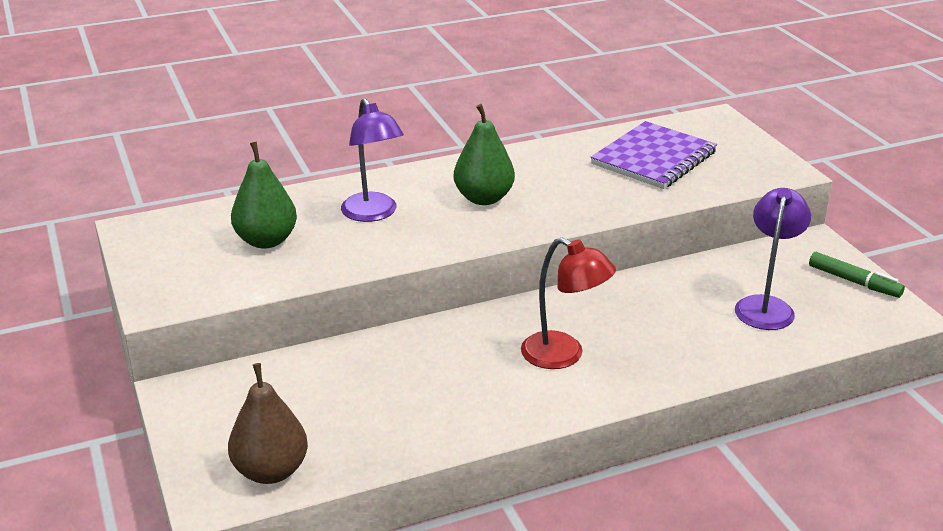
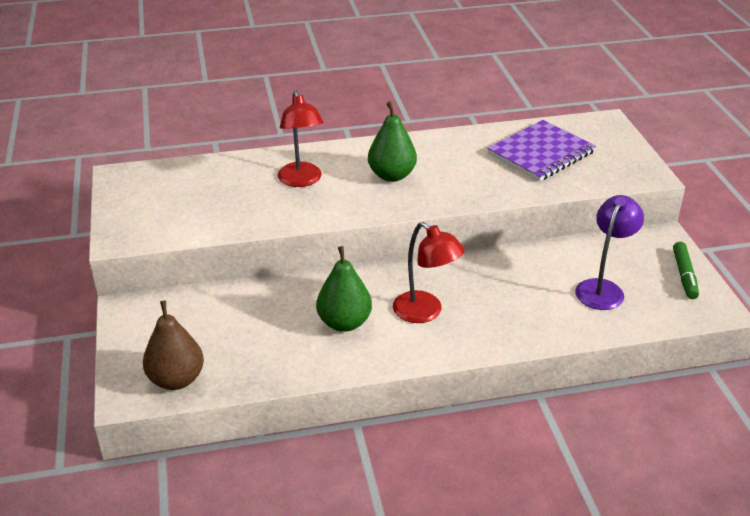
camera: 10 degrees right, 5 degrees up
(266, 241) = (214, 195): green pear -> green pear (344, 323)
(373, 214) = (301, 180): purple lamp -> red lamp
(854, 282) = (684, 275): green marker -> green marker turned 45 degrees clockwise

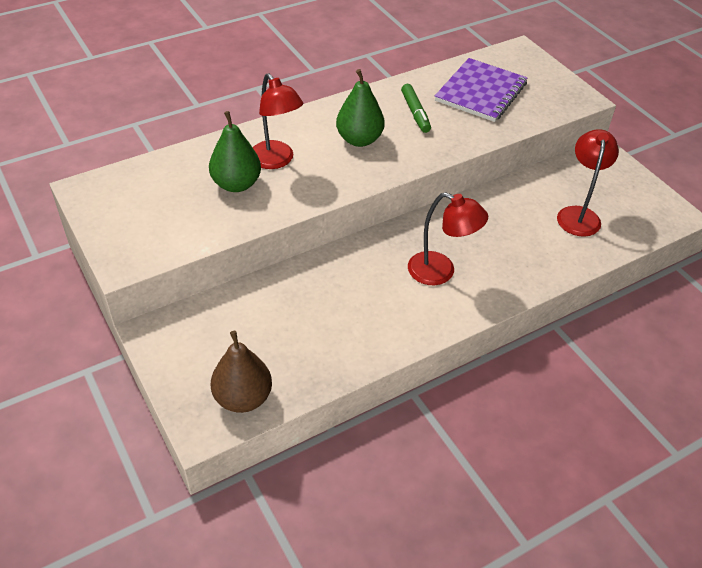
camera: 20 degrees left, 10 degrees up
(344, 323) = (373, 299): green pear -> green pear (236, 184)
(603, 288) = (578, 214): purple lamp -> red lamp
(684, 275) = (637, 188): green marker -> green marker (415, 113)

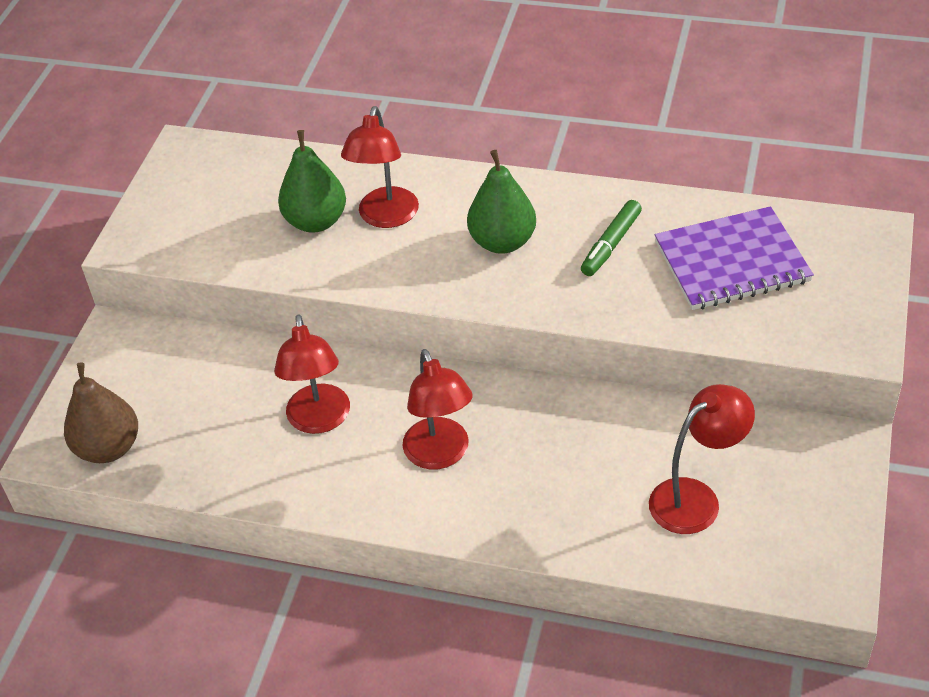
camera: 50 degrees right, 0 degrees up
(353, 297) = (319, 420): none -> red lamp

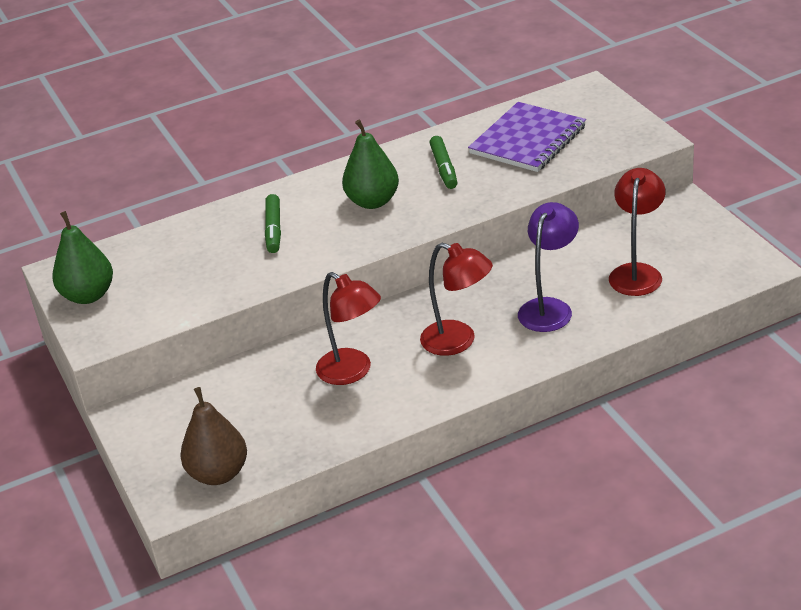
camera: 40 degrees left, 10 degrees down
(316, 221) = (226, 256): green pear -> green pear (88, 295)
(385, 217) = (273, 230): red lamp -> green marker
(563, 478) = (549, 308): none -> purple lamp

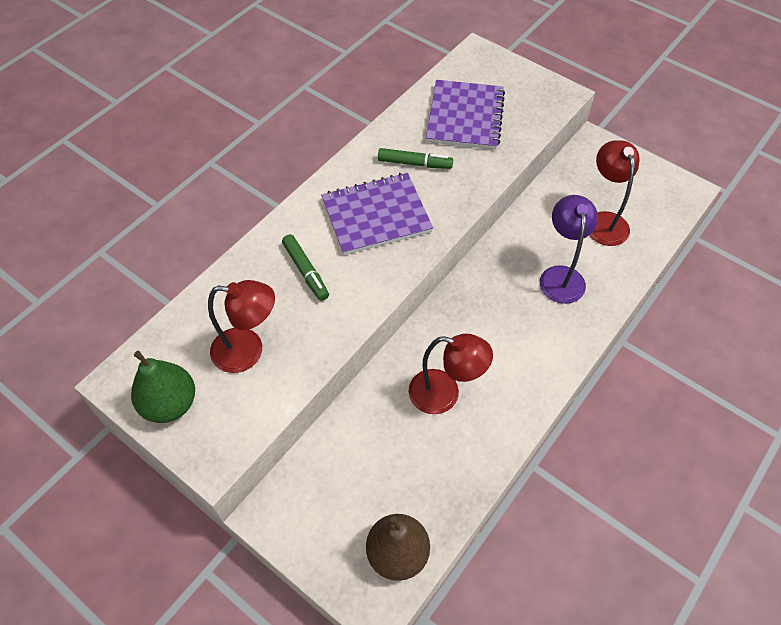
camera: 30 degrees left, 20 degrees up
(373, 201) = (376, 215): green pear -> purple notebook
(444, 168) = (415, 163): green marker -> green marker turned 45 degrees counterclockwise
(458, 342) = (512, 333): red lamp -> red lamp (248, 351)

